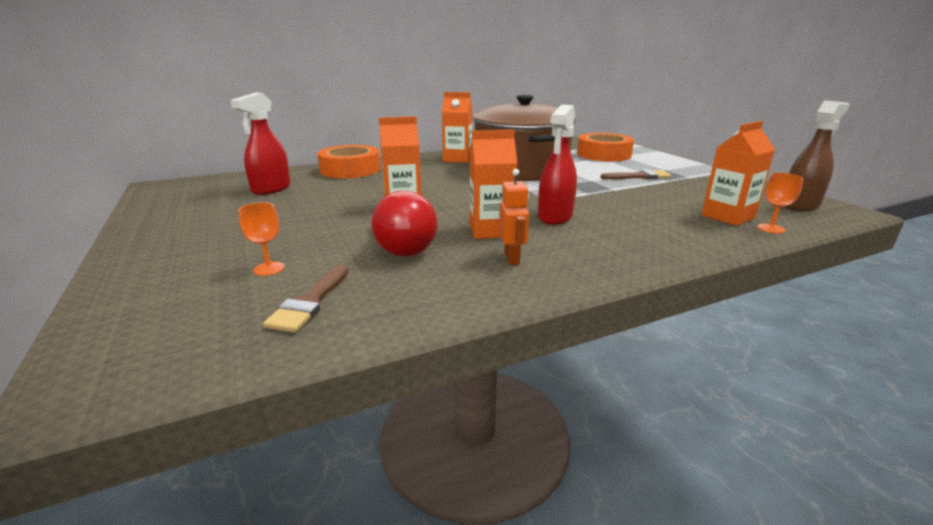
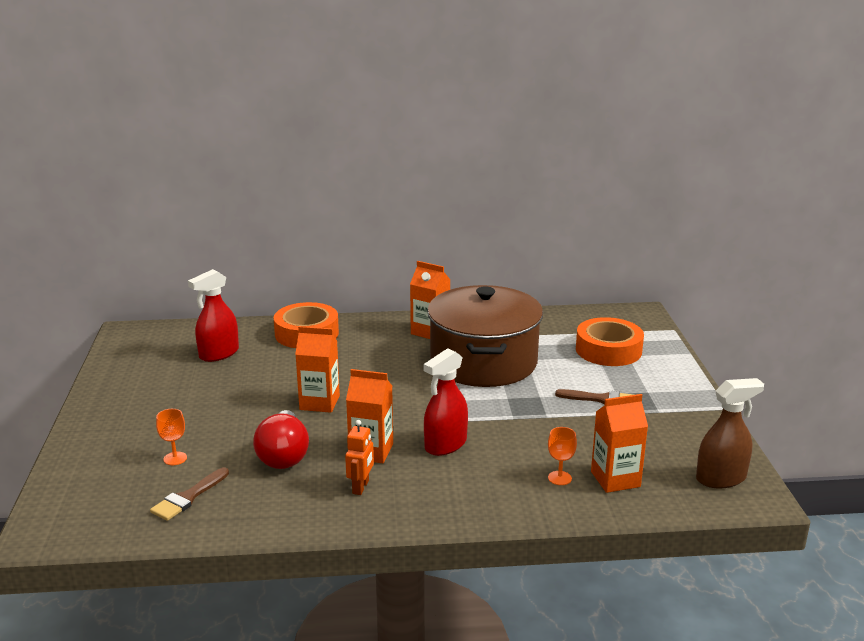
camera: 20 degrees right, 0 degrees up
(771, 228) = (636, 503): orange goblet -> orange goblet (559, 478)

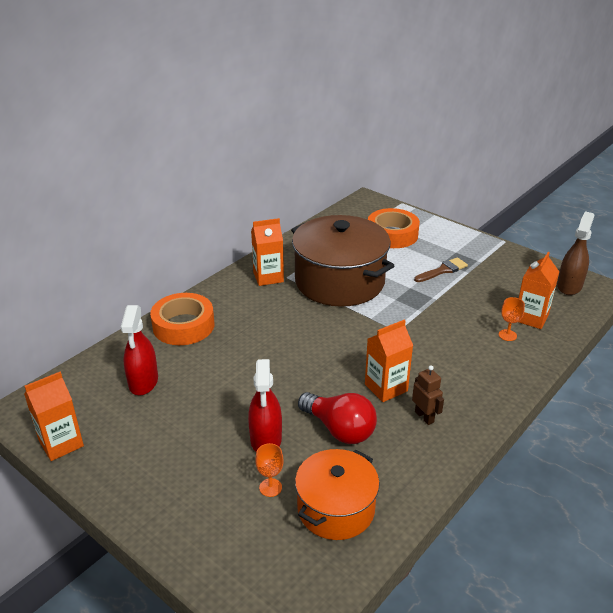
camera: 45 degrees left, 10 degrees up
(188, 497) = (336, 509): brown brush -> orange pot
(319, 403) = (291, 374): orange carton -> orange carton (61, 443)
(361, 487) = (424, 417): orange robot -> brown robot
(445, 445) = (418, 353): red spray bottle -> red spray bottle (266, 439)

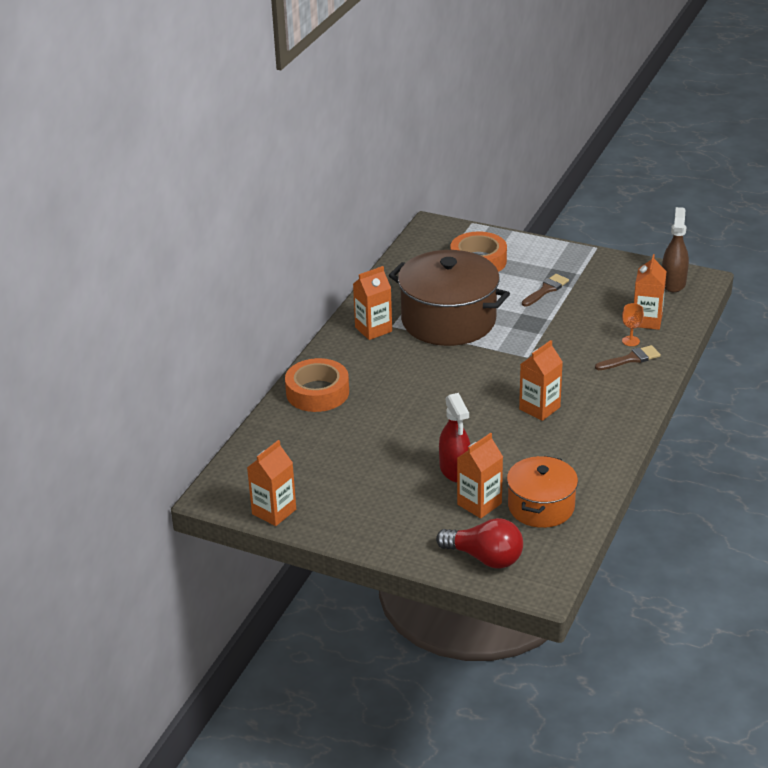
camera: 15 degrees left, 0 degrees up
(143, 382) = (313, 449): red spray bottle -> none
(270, 487) = (479, 504): orange goblet -> orange carton
(339, 429) = (515, 449): red light bulb -> red light bulb (485, 558)
(424, 417) = (583, 425): brown robot -> none
(501, 354) = (631, 359): none -> brown brush

